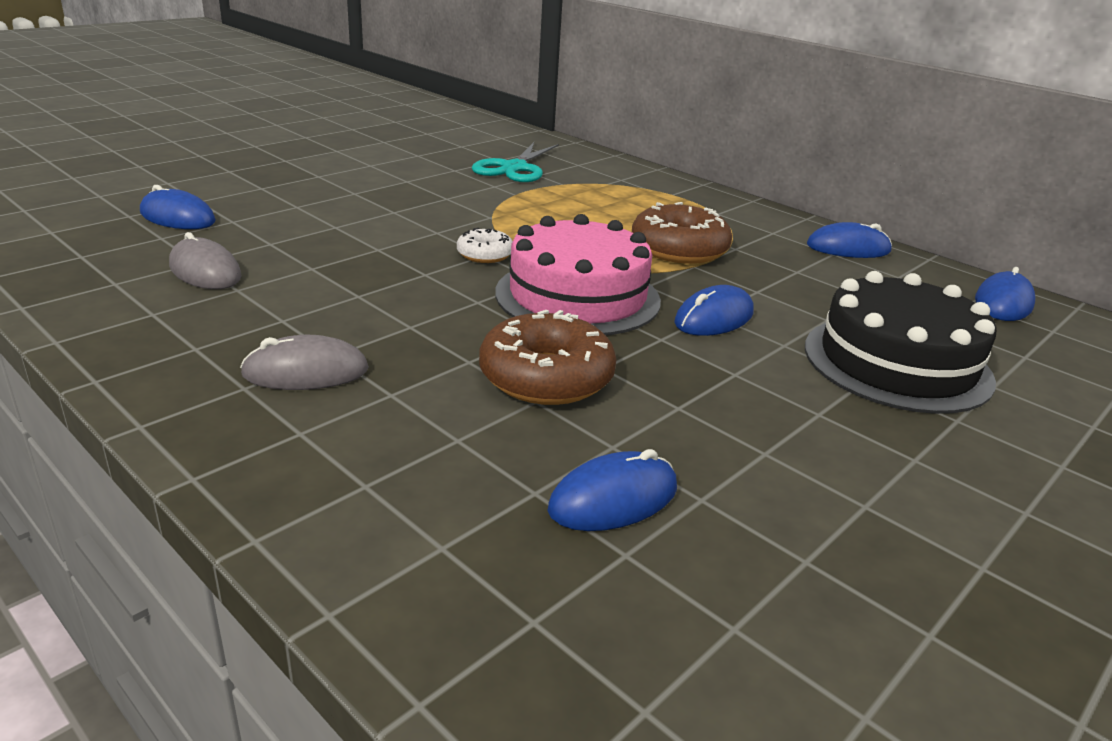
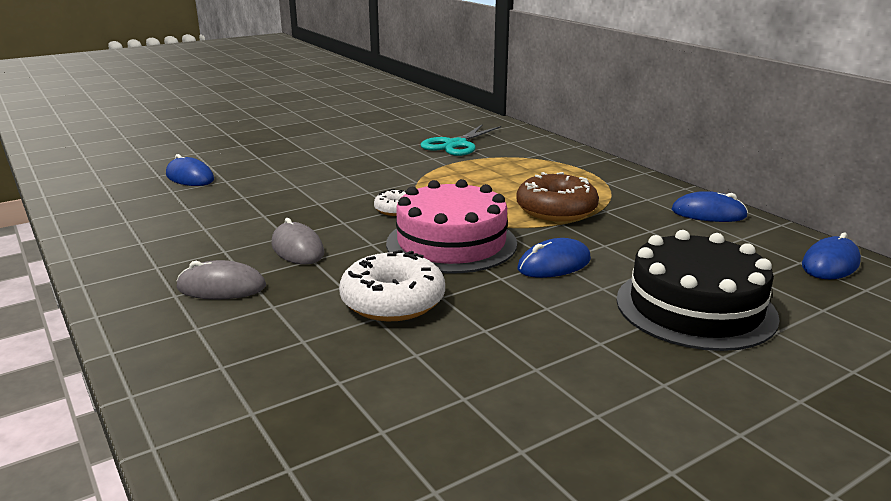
camera: 15 degrees right, 5 degrees down
(205, 271) = (189, 215): grey mouse -> grey mouse (297, 249)
(546, 377) = (393, 301): brown donut -> white donut
(613, 499) = (394, 391): blue mouse -> none

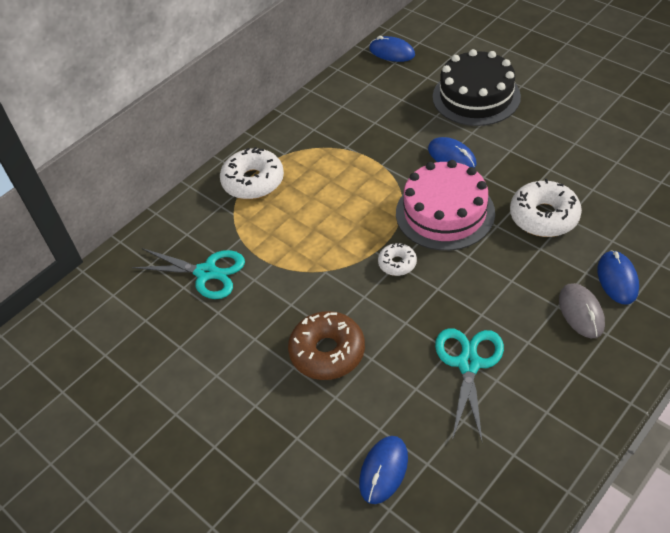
camera: 100 degrees left, 25 degrees up
(238, 220) = (468, 363): none -> turquoise scissors
(297, 249) = (500, 296): grey mouse -> none
(556, 210) = (357, 171): brown donut -> brown donut (327, 352)
(567, 167) = (253, 181): none -> white donut
(708, 213) = (332, 99): blue mouse -> blue mouse (617, 279)

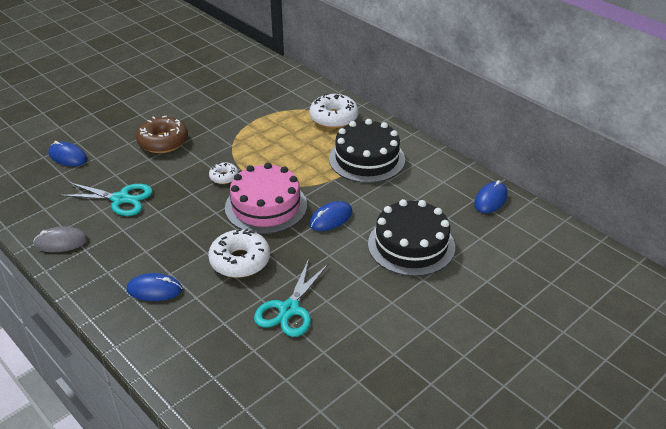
camera: 90 degrees right, 10 degrees down
(207, 272) = (252, 98): turquoise scissors -> turquoise scissors (289, 310)
(338, 142) = (367, 159): none -> black cake
(581, 312) = (134, 262): grey mouse -> grey mouse (61, 242)

